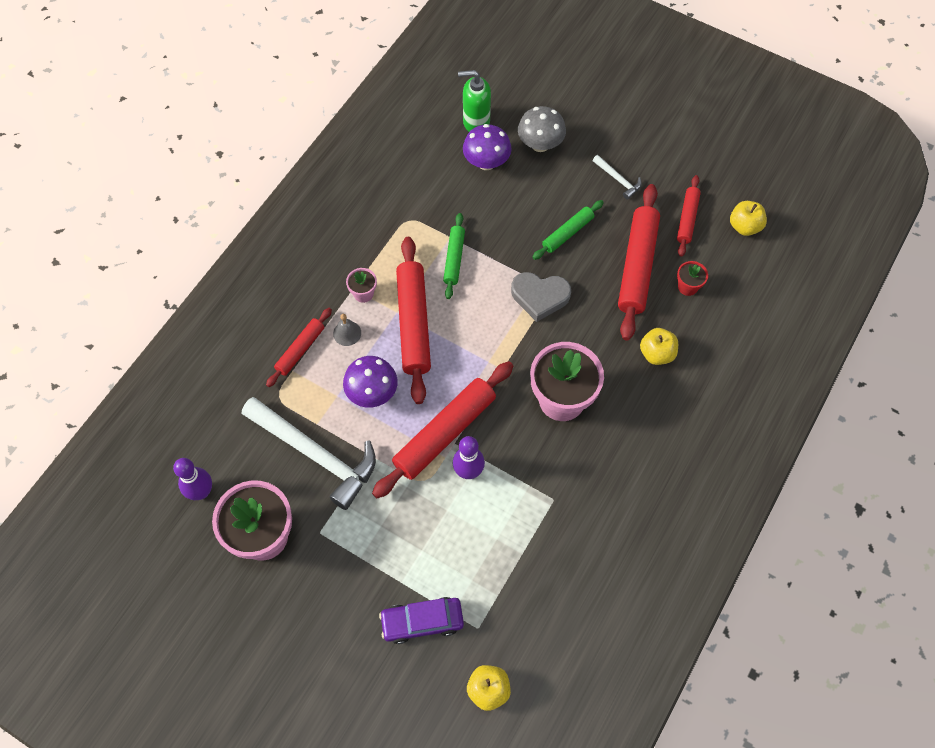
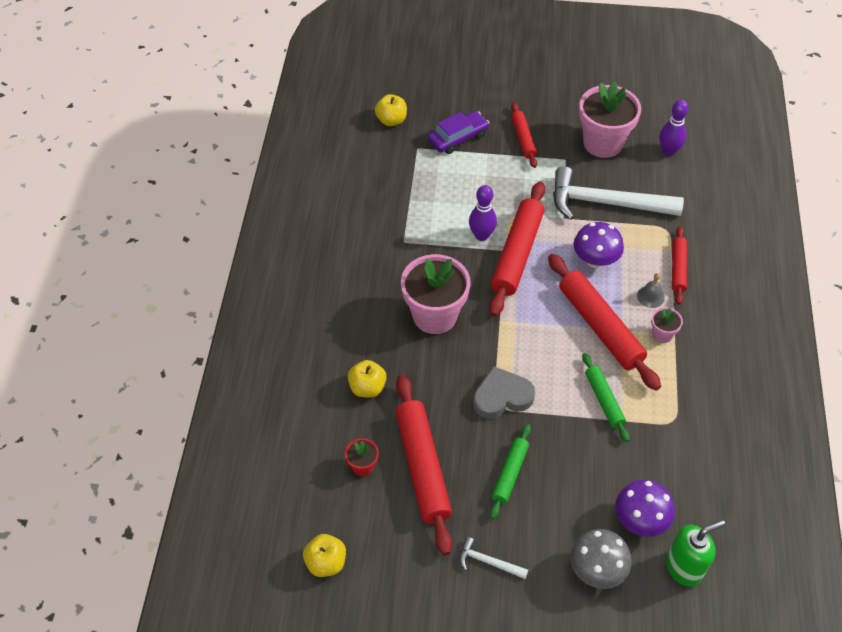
camera: 155 degrees right, 10 degrees down
(687, 219) = (392, 545): red rolling pin -> red rolling pin (523, 139)

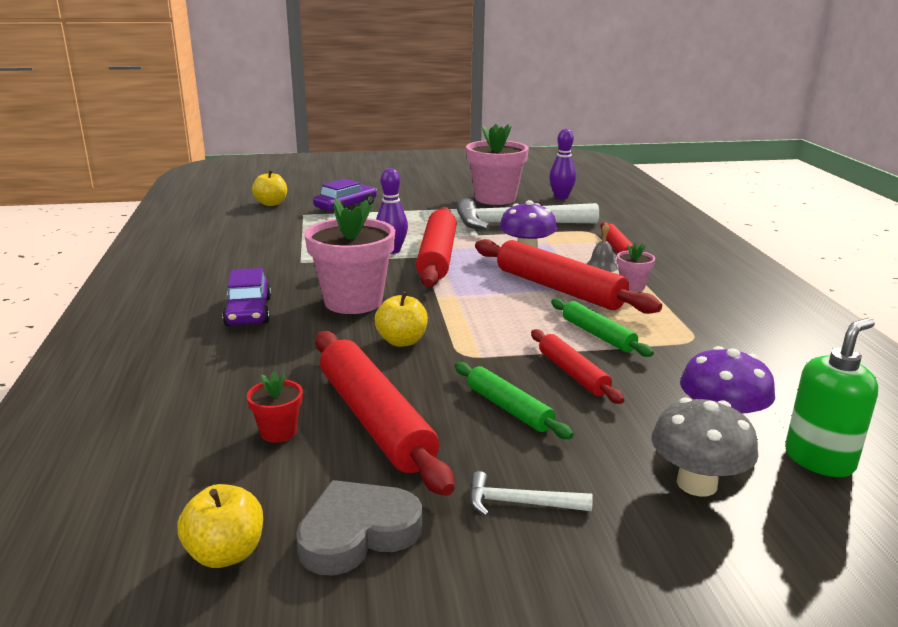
camera: 15 degrees left, 30 degrees down
(356, 315) = (248, 311): none -> purple car
(367, 387) = (273, 362): yellow apple -> yellow apple (402, 341)
(502, 396) = (465, 347): grey heart -> grey heart (357, 533)
(510, 473) = (508, 408): green rolling pin -> green rolling pin turned 45 degrees counterclockwise
(523, 139) = (414, 202): red rolling pin -> red rolling pin (573, 373)

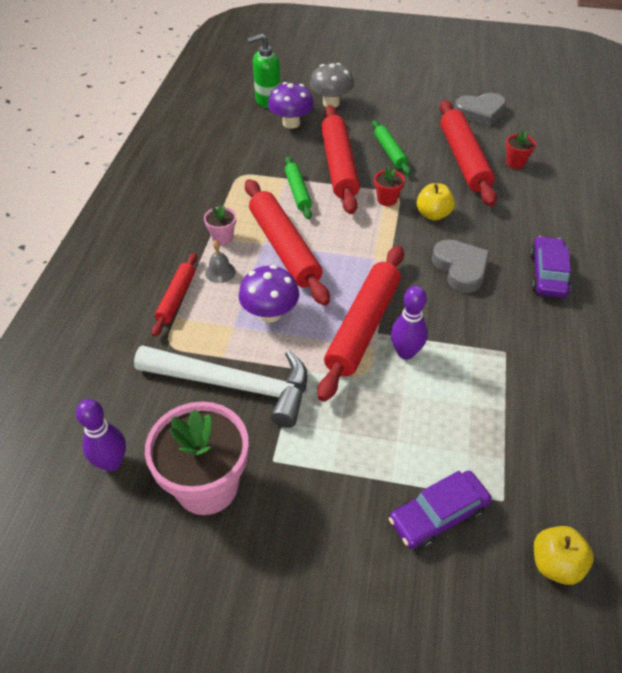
camera: 160 degrees left, 25 degrees up
(226, 553) = (532, 116): yellow apple -> none
(353, 301) = (460, 268): pink flower pot -> grey heart
(473, 346) = (387, 199): none -> red flower pot
(520, 503) = (410, 110): white hammer -> none
(573, 373) = (339, 166): red rolling pin -> red rolling pin, size x1.82

